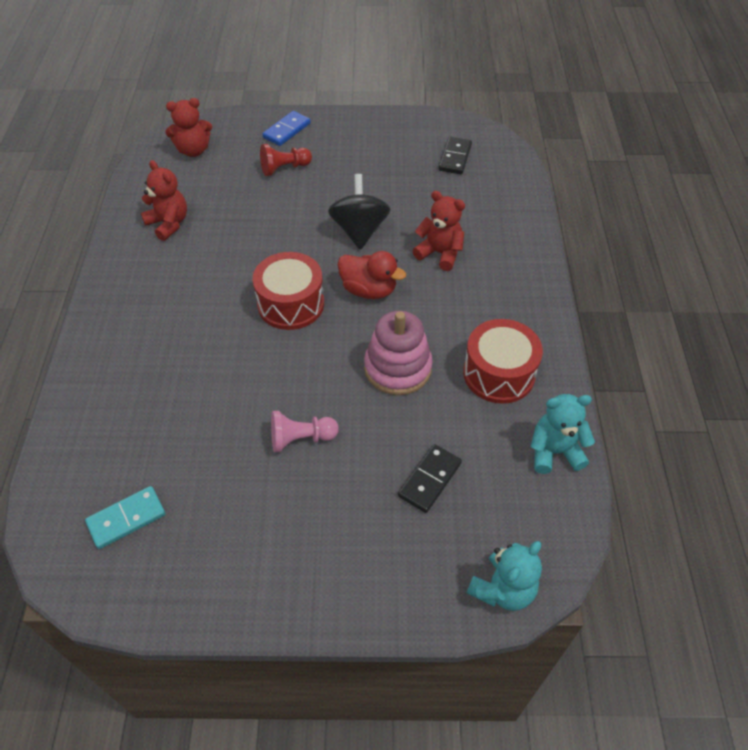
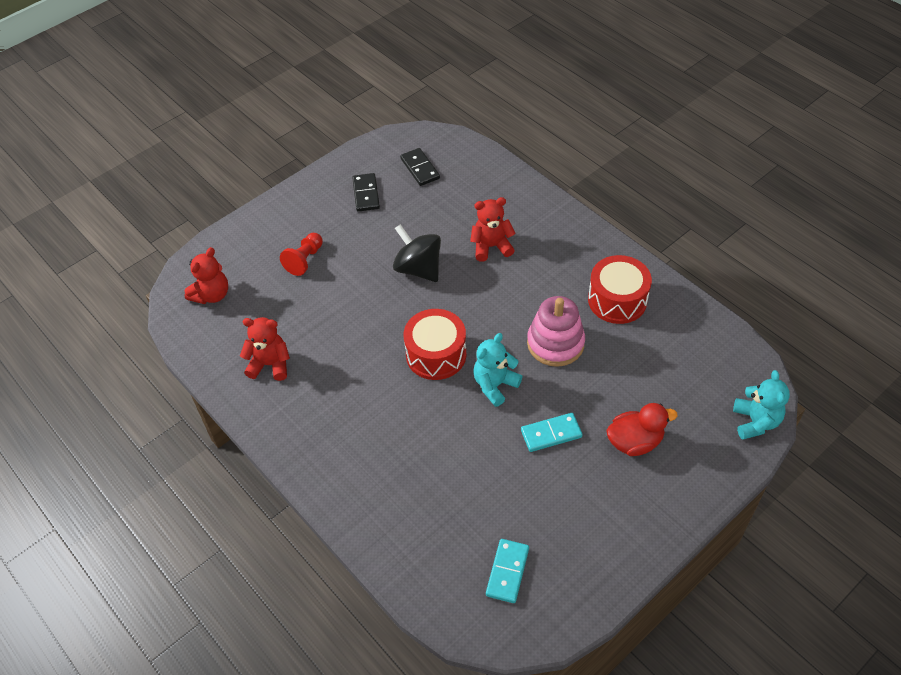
camera: 40 degrees left, 0 degrees up
(286, 130) = (267, 229): blue domino -> none
(301, 438) = (551, 434): pink pawn -> turquoise domino
(369, 290) = (476, 306): red duck -> red duck (634, 442)
(430, 480) = (652, 395): black domino -> black domino (366, 194)
(554, 451) = (698, 323): turquoise teddy bear -> turquoise teddy bear (495, 385)

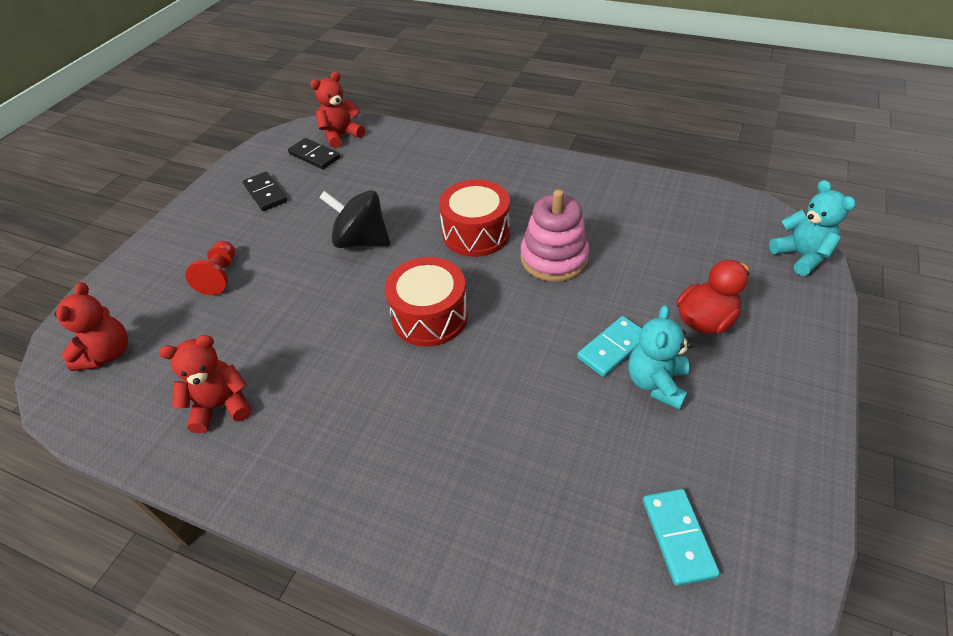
camera: 25 degrees left, 5 degrees down
(491, 246) = (429, 196): red teddy bear -> red teddy bear (341, 135)
(495, 385) = (516, 322): turquoise teddy bear -> turquoise teddy bear (656, 383)
(617, 300) = (587, 200): red drum -> red drum (476, 233)

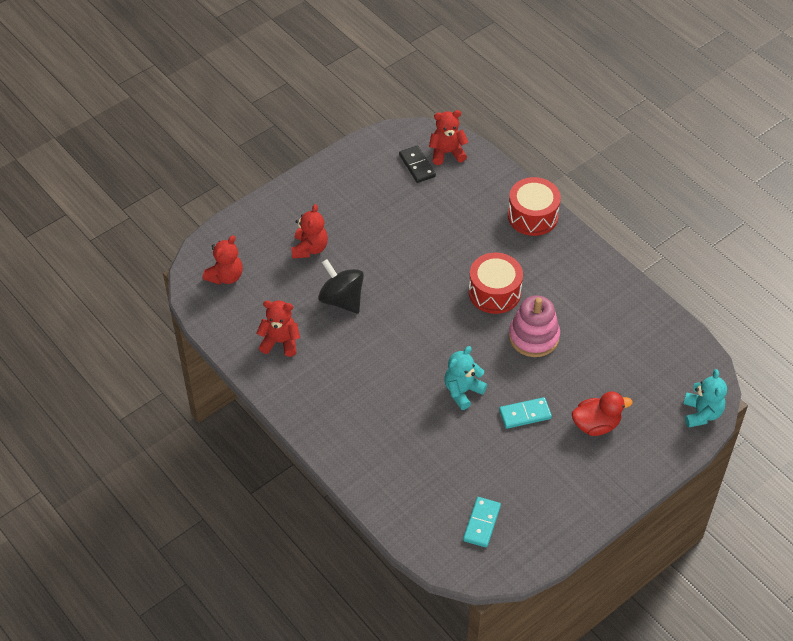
camera: 25 degrees right, 5 degrees up
(220, 276) = (309, 248): red pawn -> red teddy bear
(265, 193) = (366, 188): black domino -> none
(361, 241) = (413, 262): black spinning top -> black spinning top (342, 299)
(429, 316) = (427, 341): red drum -> red drum (532, 216)
(656, 383) = (533, 446): turquoise teddy bear -> turquoise teddy bear (462, 391)

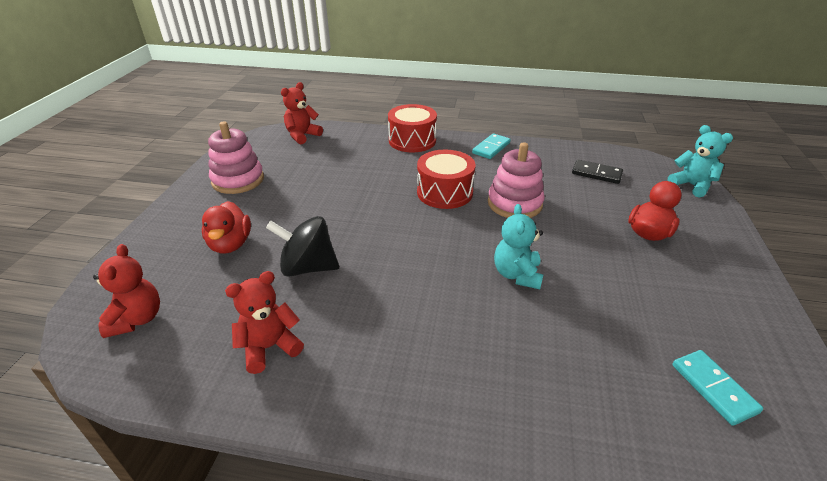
camera: 40 degrees left, 15 degrees down
(309, 248) = (230, 244): red teddy bear -> red duck
(357, 182) = (238, 180): none -> pink stacking toy
(417, 166) = (284, 151): black domino -> black domino (596, 174)
(525, 414) = (591, 259): turquoise domino -> turquoise domino (491, 148)

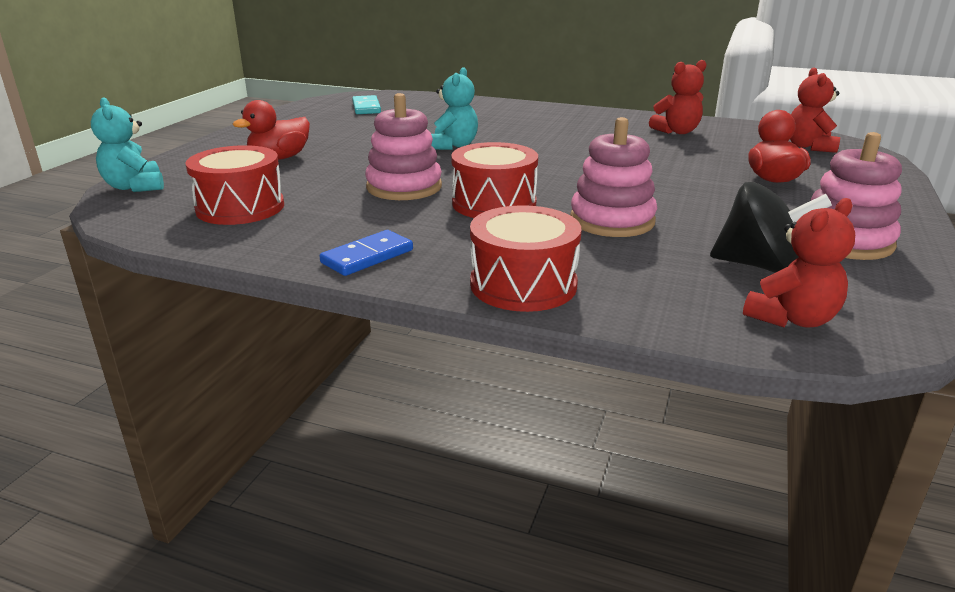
camera: 170 degrees left, 10 degrees down
(308, 267) = (667, 161): black spinning top -> black spinning top (759, 266)
(368, 184) = (612, 220): none -> pink stacking toy
(491, 148) = (367, 256): turquoise domino -> blue domino
(596, 174) = (240, 207): black domino -> red drum

